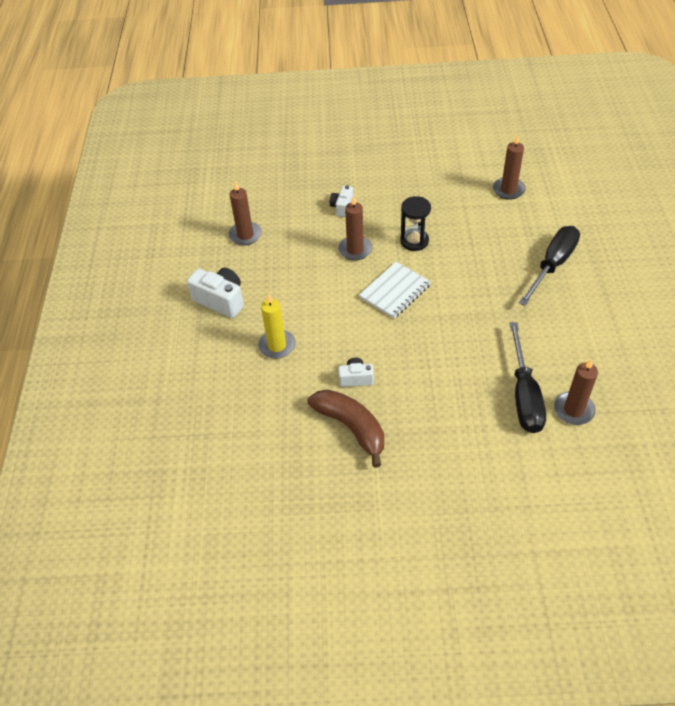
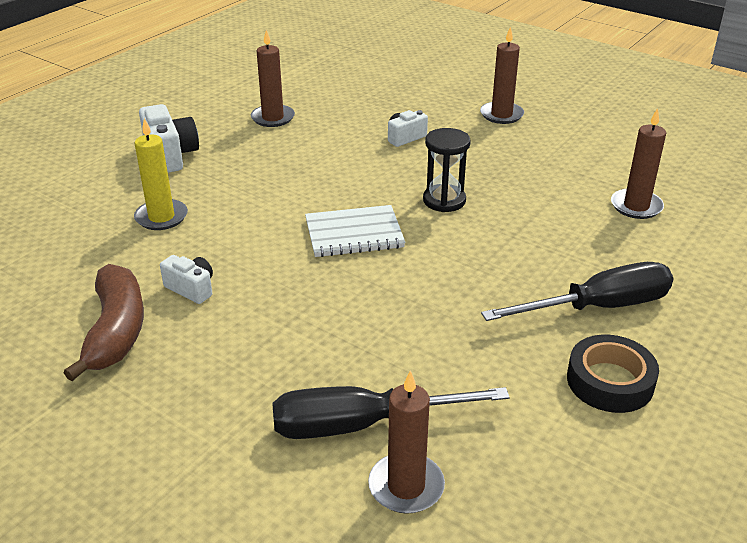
camera: 35 degrees right, 15 degrees down
(355, 250) = (365, 178): brown candle -> brown candle (501, 115)
(524, 395) = (361, 425): black screwdriver -> black screwdriver turned 45 degrees clockwise
(596, 303) = (610, 381): none -> black tape

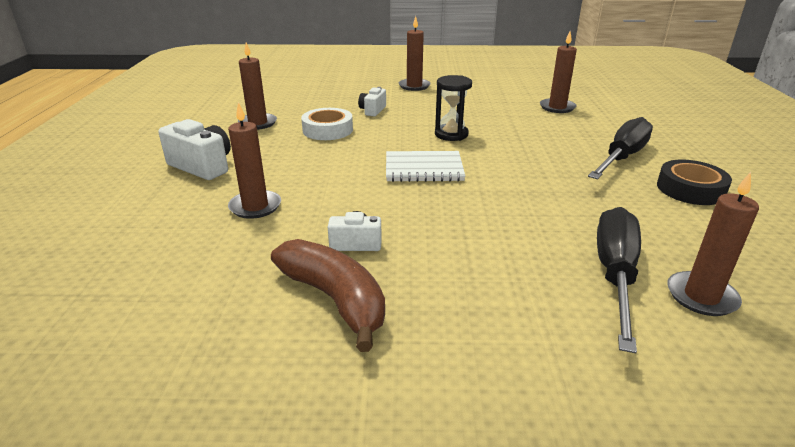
camera: 35 degrees left, 5 degrees down
(161, 217) = (255, 207): yellow candle -> brown candle
(326, 149) = (327, 130): none -> white tape
(354, 234) = (423, 169): white notebook -> white notebook turned 45 degrees clockwise
(361, 425) = (615, 274): black screwdriver -> black screwdriver turned 150 degrees clockwise

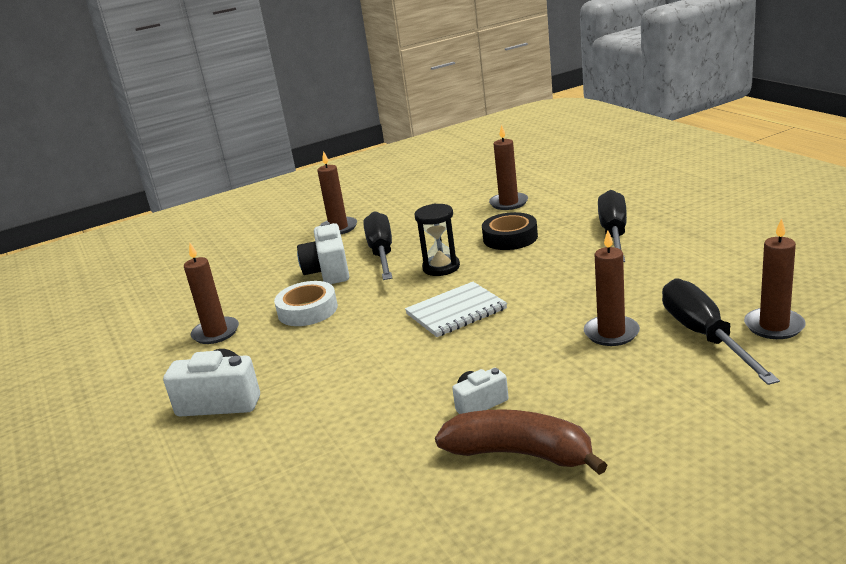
camera: 25 degrees left, 5 degrees down
(255, 207) = (339, 414): brown candle -> brown candle (611, 333)
(372, 110) = (328, 271): white camera -> white camera, size x1.68
(422, 111) = (381, 253): none -> black screwdriver
(690, 189) = (691, 243): black tape -> black tape (510, 238)

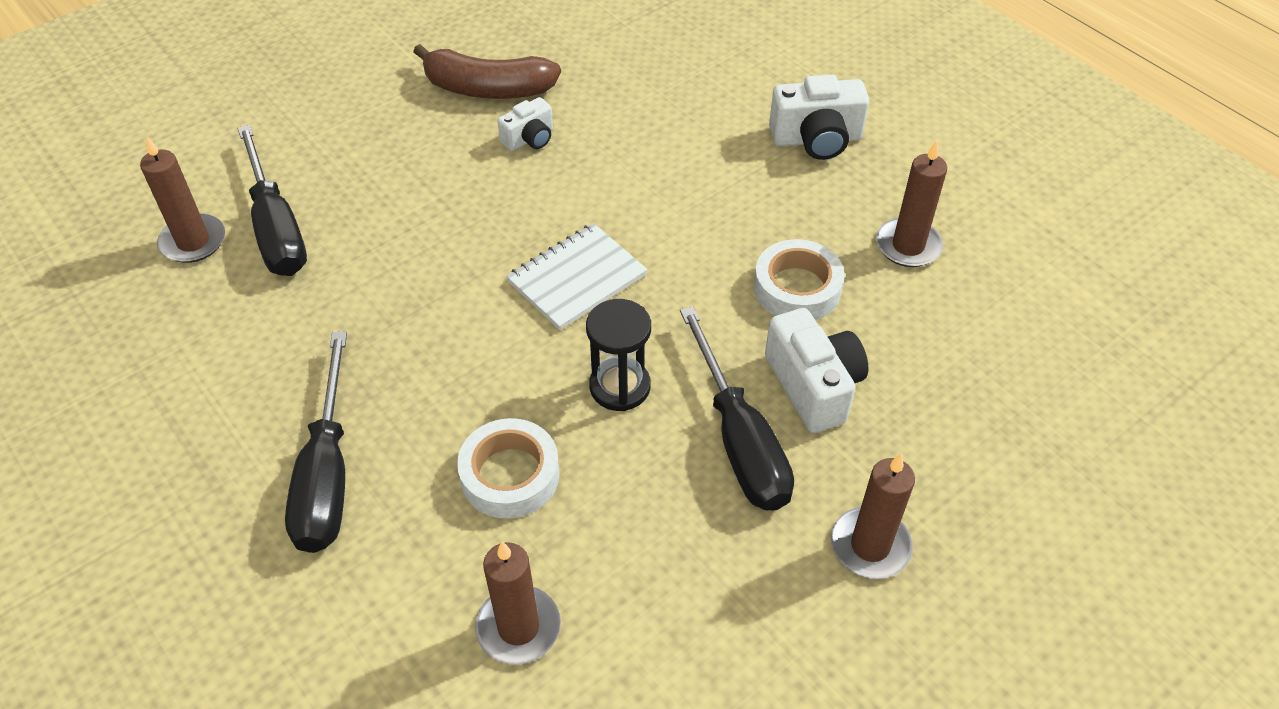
camera: 165 degrees right, 25 degrees up
(510, 238) = (510, 475): black tape -> white tape
(611, 333) = (380, 234): brown candle -> none

